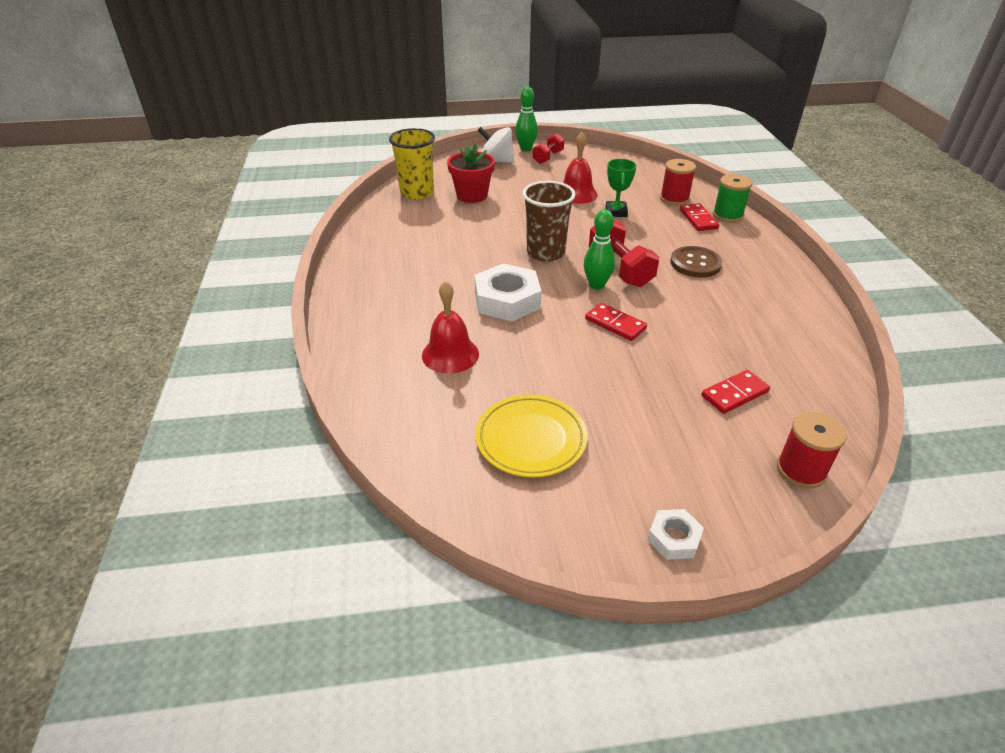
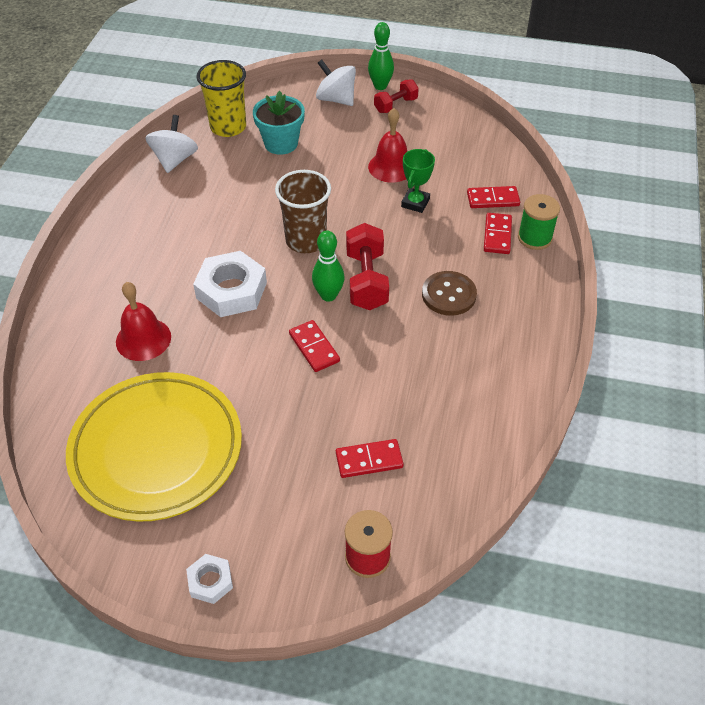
camera: 20 degrees right, 10 degrees up
(384, 222) = (175, 160): none -> white spinning top
(472, 195) = (281, 143): red flower pot -> turquoise flower pot
(531, 439) = (157, 450): yellow plate -> yellow plate, size x1.68
(674, 199) = (493, 199): red spool -> red domino

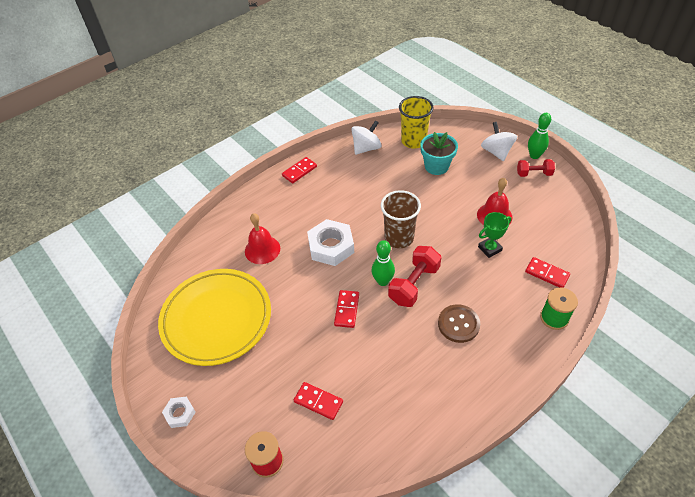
camera: 40 degrees right, 0 degrees up
(497, 235) = (528, 301): red domino -> red domino (299, 171)

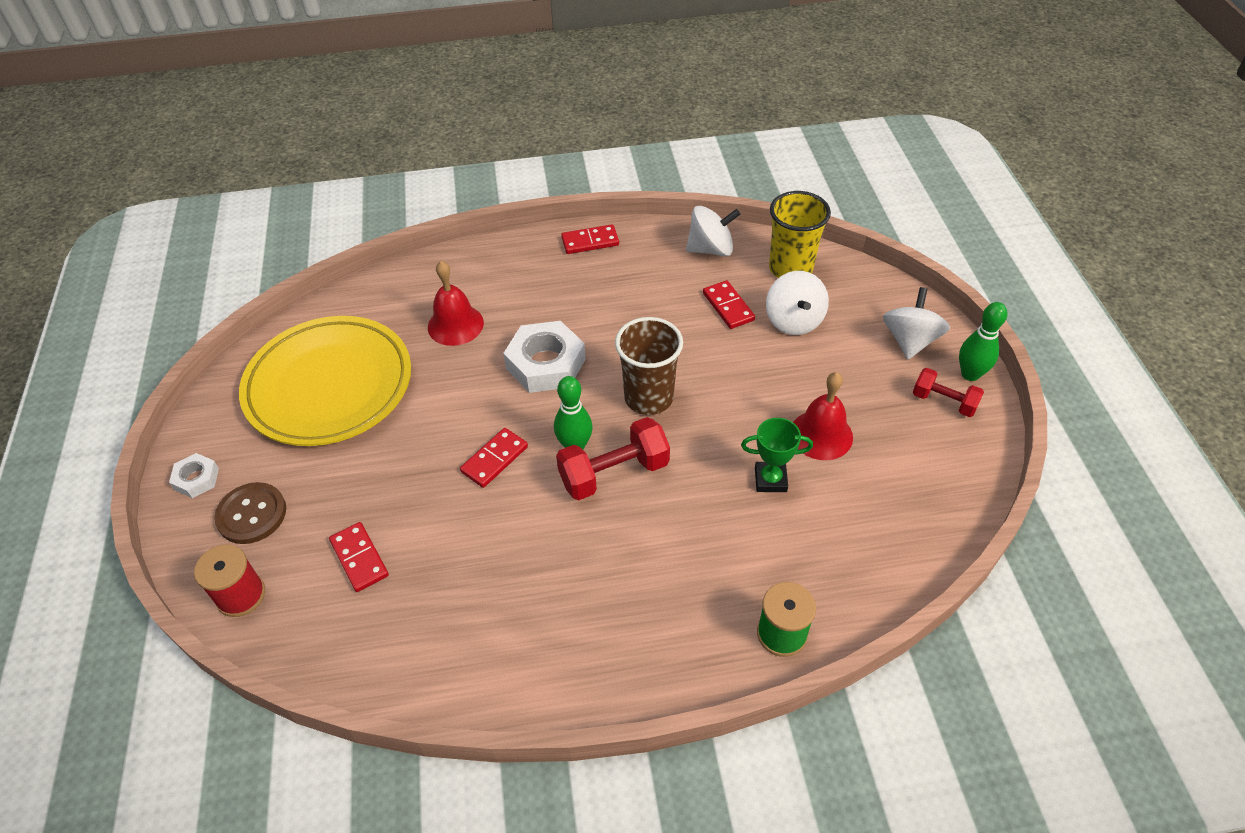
camera: 30 degrees right, 0 degrees up
(436, 166) = (793, 321): turquoise flower pot -> white spinning top
(458, 324) = (629, 562): brown button -> brown button (252, 514)
(547, 274) = (828, 563): red domino -> red domino (728, 307)

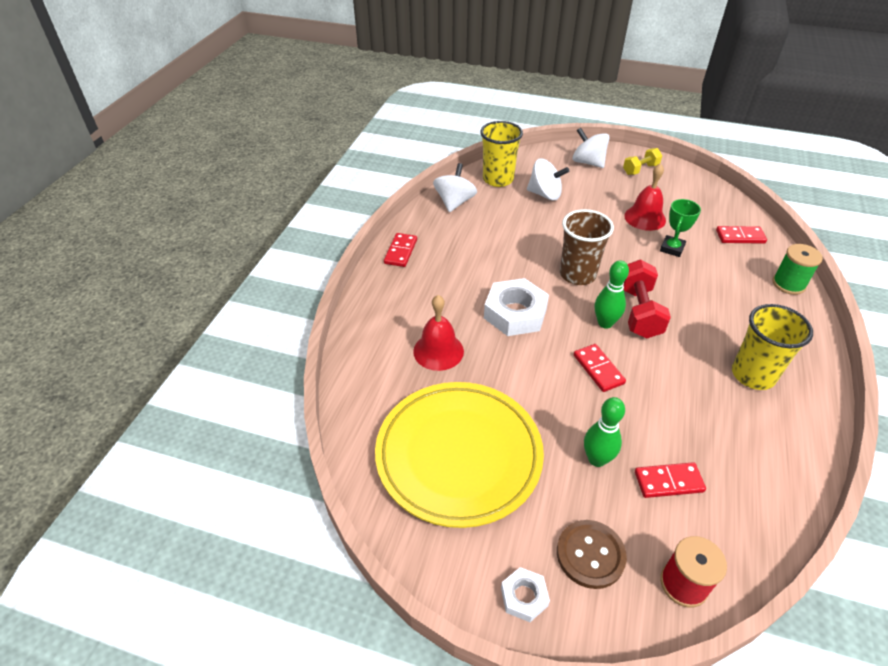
camera: 65 degrees left, 5 degrees down
(562, 614) = (753, 375): none -> yellow cup
(728, 307) = (515, 214): red domino -> red domino (740, 237)
(944, 402) = (640, 169): red dumbbell -> yellow dumbbell
(970, 374) = (624, 154): green bowling pin -> green bowling pin (597, 459)

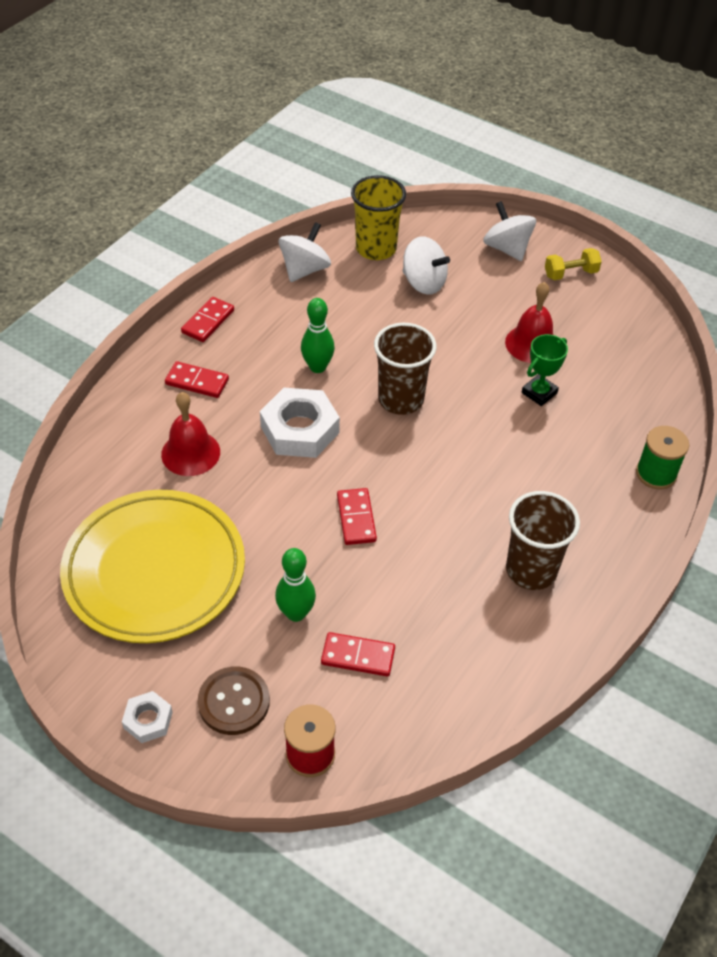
camera: 15 degrees right, 5 degrees up
(605, 323) = (397, 467): green bowling pin -> green bowling pin (317, 367)
(638, 312) = (445, 463): red dumbbell -> none
(740, 237) = (638, 397): red domino -> red domino (197, 382)
(753, 375) = (531, 570): yellow cup -> brown cup

